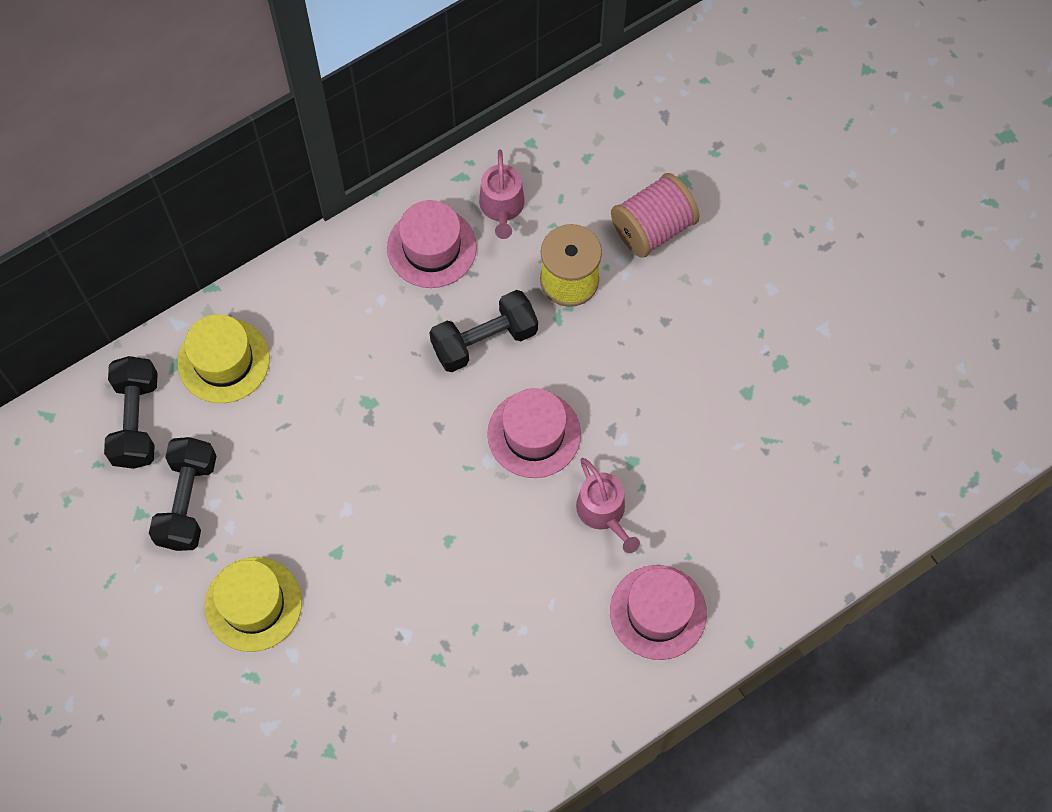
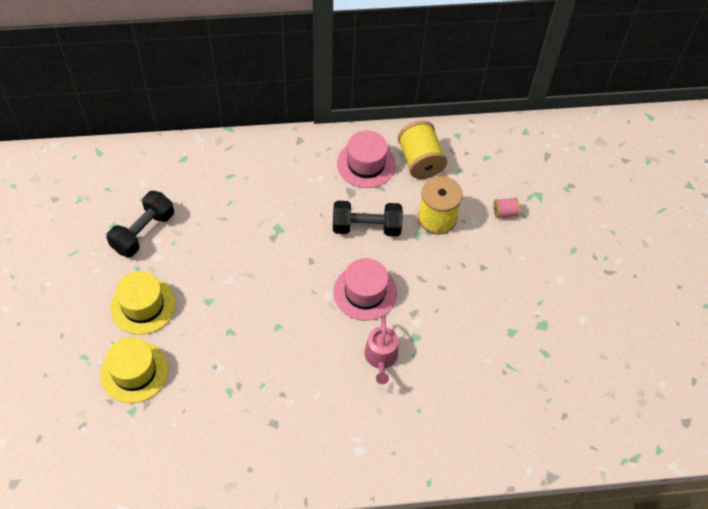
camera: 25 degrees right, 10 degrees down
(136, 421) = (143, 177): black dumbbell -> none
(223, 361) = (211, 168): yellow hat -> yellow hat (134, 372)
(502, 207) = (420, 161): pink watering can -> yellow spool
(653, 228) = (504, 213): pink spool -> pink spool, size x0.48
(658, 612) = (380, 433): pink hat -> none

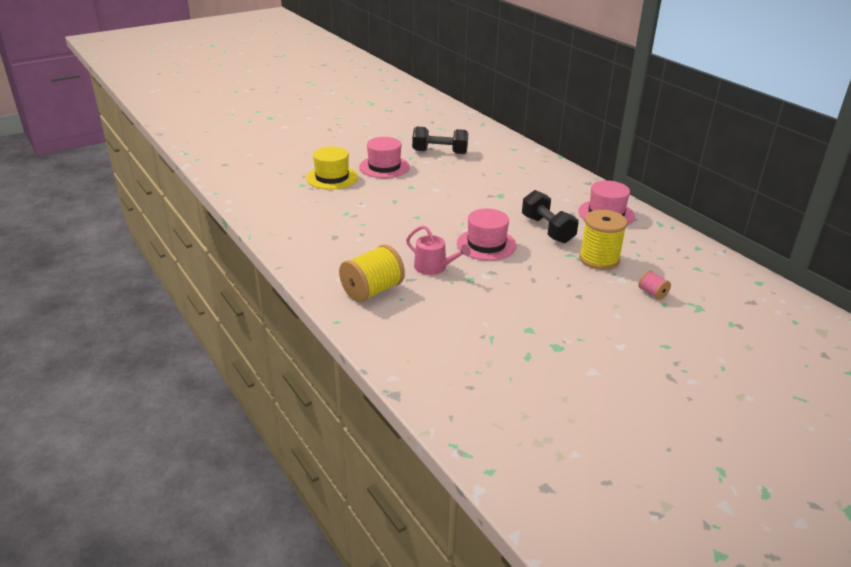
camera: 65 degrees right, 25 degrees down
(143, 305) = (384, 167): yellow hat -> pink hat
(381, 357) = (434, 267): pink watering can -> pink watering can turned 120 degrees counterclockwise
(420, 161) = (644, 237): yellow spool -> yellow spool (372, 290)

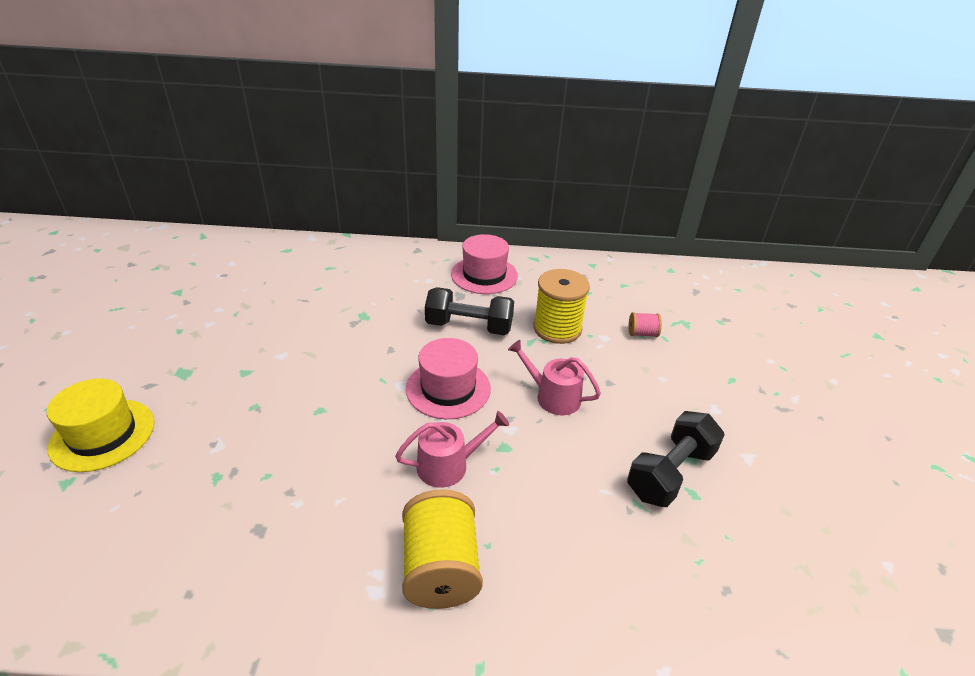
camera: 55 degrees left, 5 degrees up
(384, 167) = (162, 366): pink hat -> none
(440, 152) = (207, 300): black dumbbell -> black dumbbell (670, 473)
(533, 280) = (553, 396): none -> pink watering can

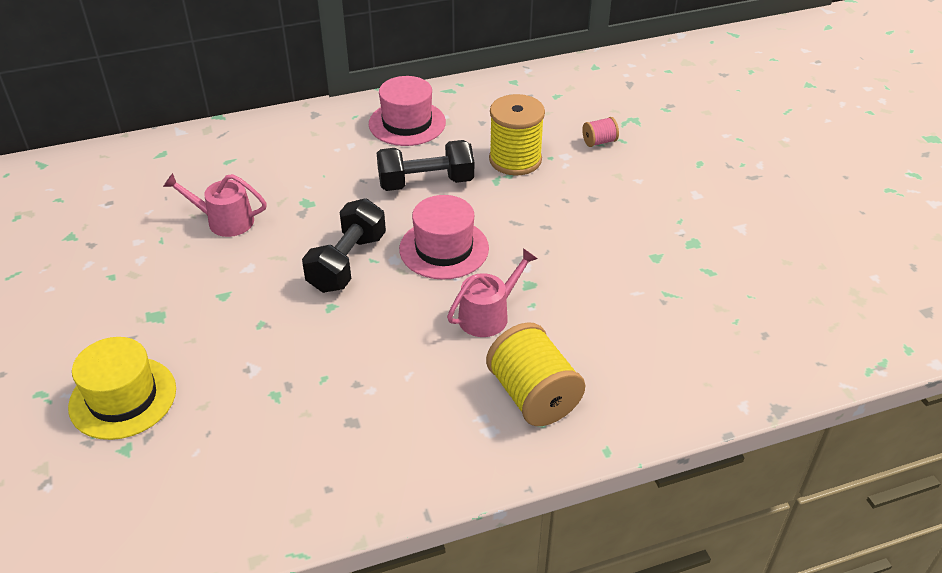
camera: 20 degrees left, 5 degrees up
(553, 396) = (547, 226): pink watering can -> pink watering can (225, 221)
(670, 473) = (683, 261): black dumbbell -> black dumbbell (347, 262)

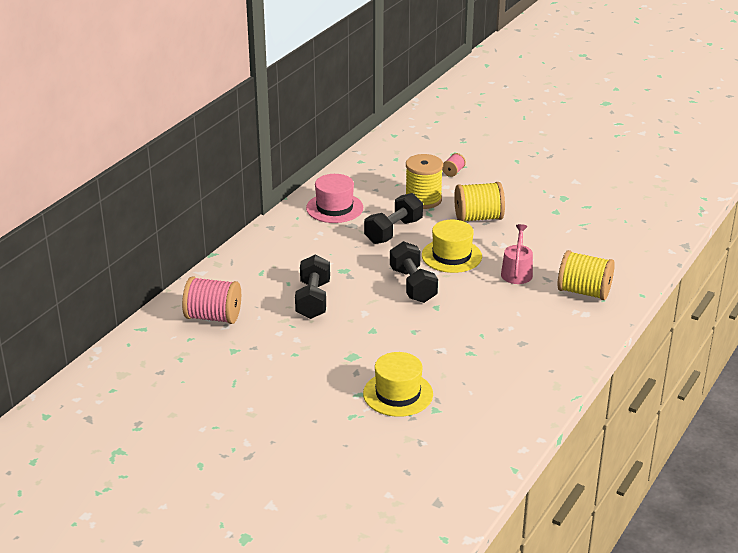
camera: 40 degrees left, 10 degrees down
(112, 187) = (213, 317): none -> pink spool
(225, 221) = (313, 300): pink watering can -> black dumbbell
(444, 249) = (451, 256): pink hat -> yellow hat
(545, 215) = (478, 218): none -> yellow spool

